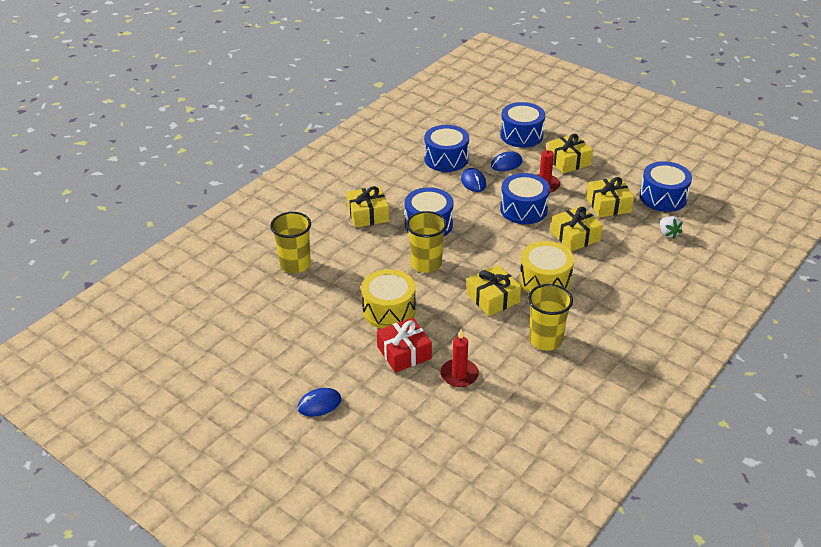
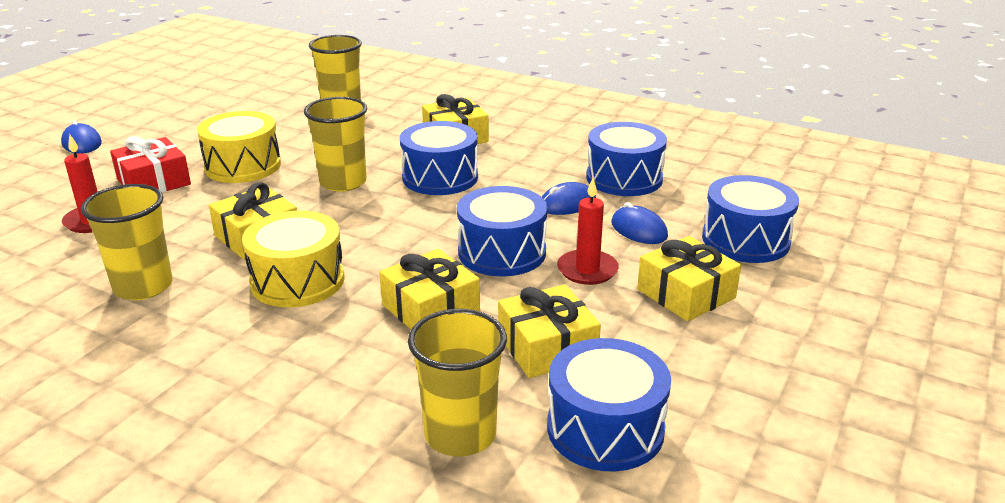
camera: 80 degrees right, 10 degrees down
(668, 233) = (460, 434): white strawberry -> yellow cup

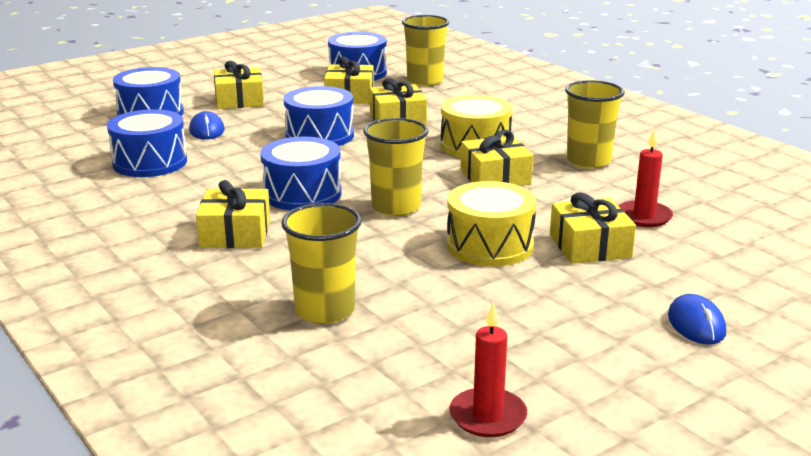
camera: 155 degrees left, 5 degrees down
(154, 182) = (590, 246): red gift -> yellow gift
(567, 204) = (228, 154): blue mouse -> none
(587, 270) = (278, 118): red candle -> red candle (488, 416)

